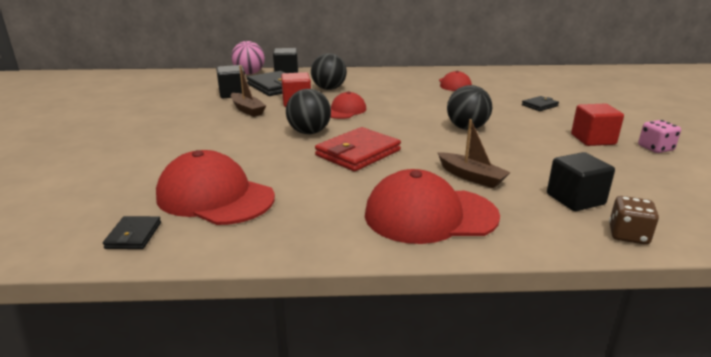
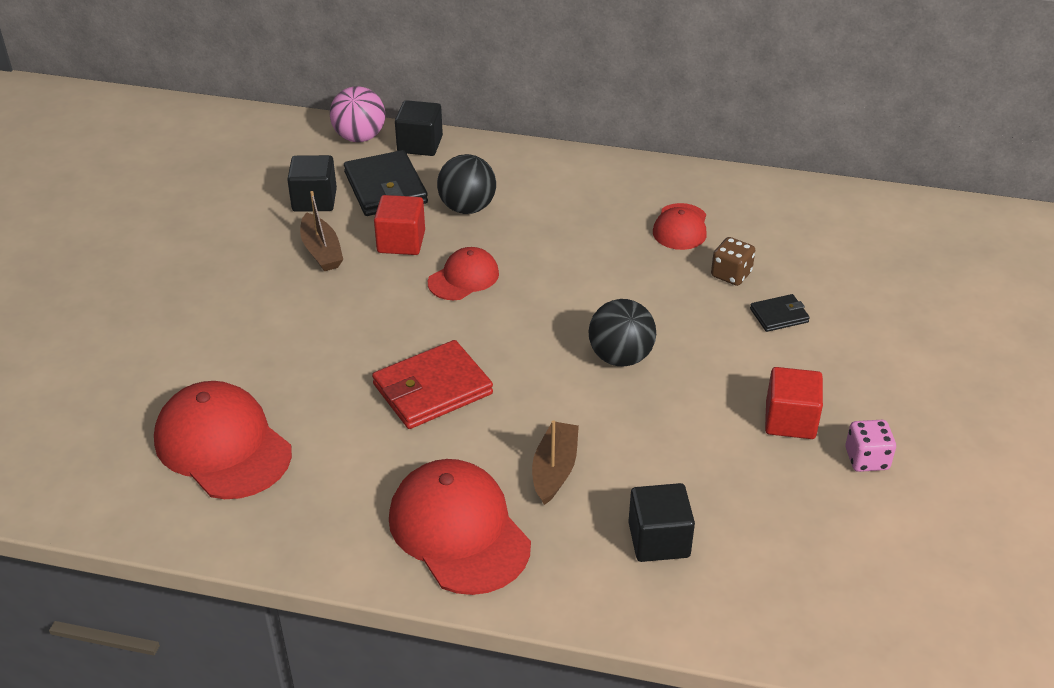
camera: 15 degrees right, 15 degrees up
(133, 235) = (120, 495): black wallet -> none
(309, 132) = (387, 327): black ball -> none
(430, 215) = (459, 530): red cap -> red cap turned 45 degrees clockwise
(471, 177) = (554, 470): brown boat -> brown boat turned 135 degrees counterclockwise
(628, 235) = (672, 613): brown dice -> brown dice (731, 274)

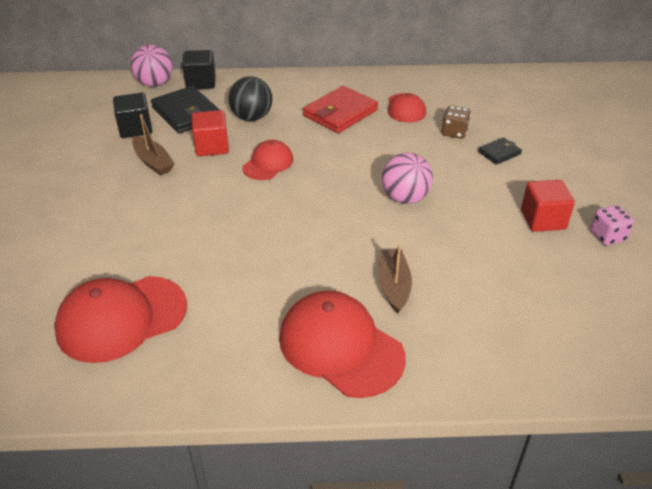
camera: 15 degrees left, 0 degrees up
(222, 445) = (121, 318): red cap -> red cap turned 60 degrees counterclockwise
(432, 389) = (276, 244): red wallet -> red wallet (340, 113)
(620, 357) = (405, 198): black ball -> pink ball
(659, 540) = (494, 322): black cube -> none

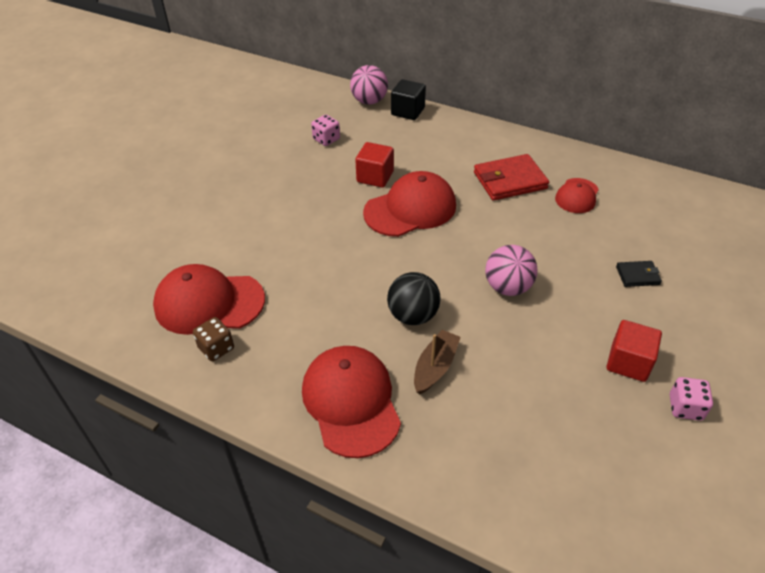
camera: 30 degrees right, 5 degrees up
(135, 128) = (326, 139): black cube -> pink dice
(153, 162) = (320, 175): brown boat -> none
(186, 113) = (376, 138): black wallet -> none
(252, 117) = (427, 159): black ball -> black ball (413, 315)
(268, 163) = (410, 209): red cap -> red cap, size x1.76
(454, 132) = (607, 237): brown dice -> brown dice (216, 348)

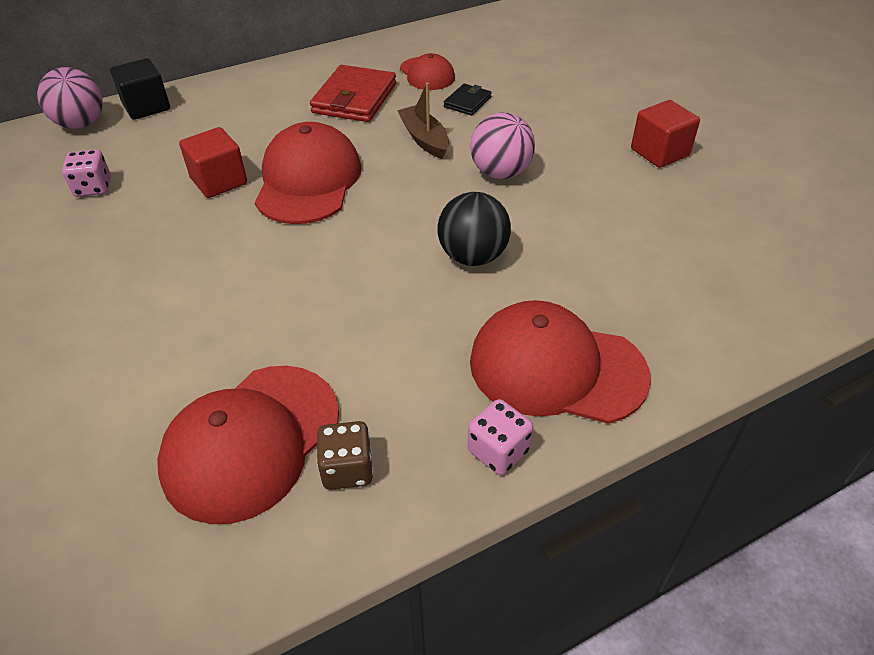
camera: 55 degrees left, 0 degrees up
(435, 367) = (562, 275): brown boat -> brown boat (424, 139)
(637, 275) = (563, 95): black wallet -> black wallet (467, 102)
(685, 407) = (732, 150): pink dice -> pink dice (498, 451)

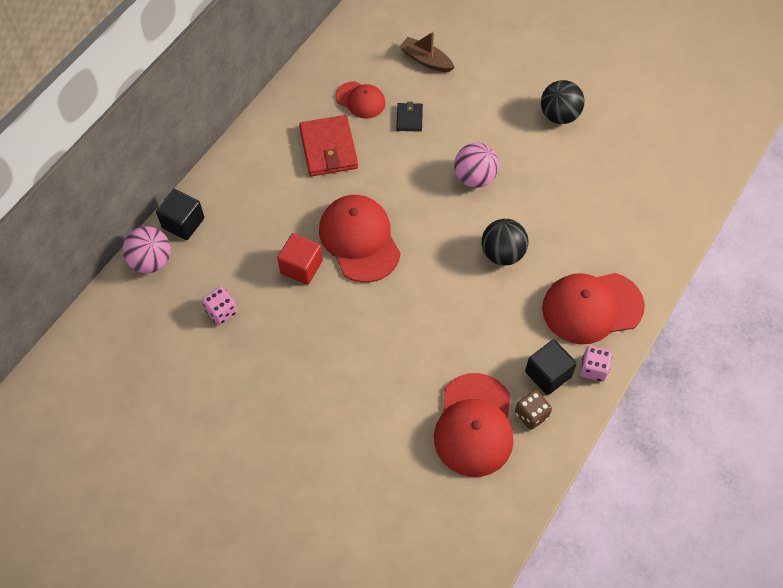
camera: 30 degrees left, 15 degrees up
(420, 425) = (548, 374): none -> black cube
(424, 139) = (406, 168): brown boat -> brown boat (426, 60)
(659, 152) = (559, 115): red cube -> black ball

